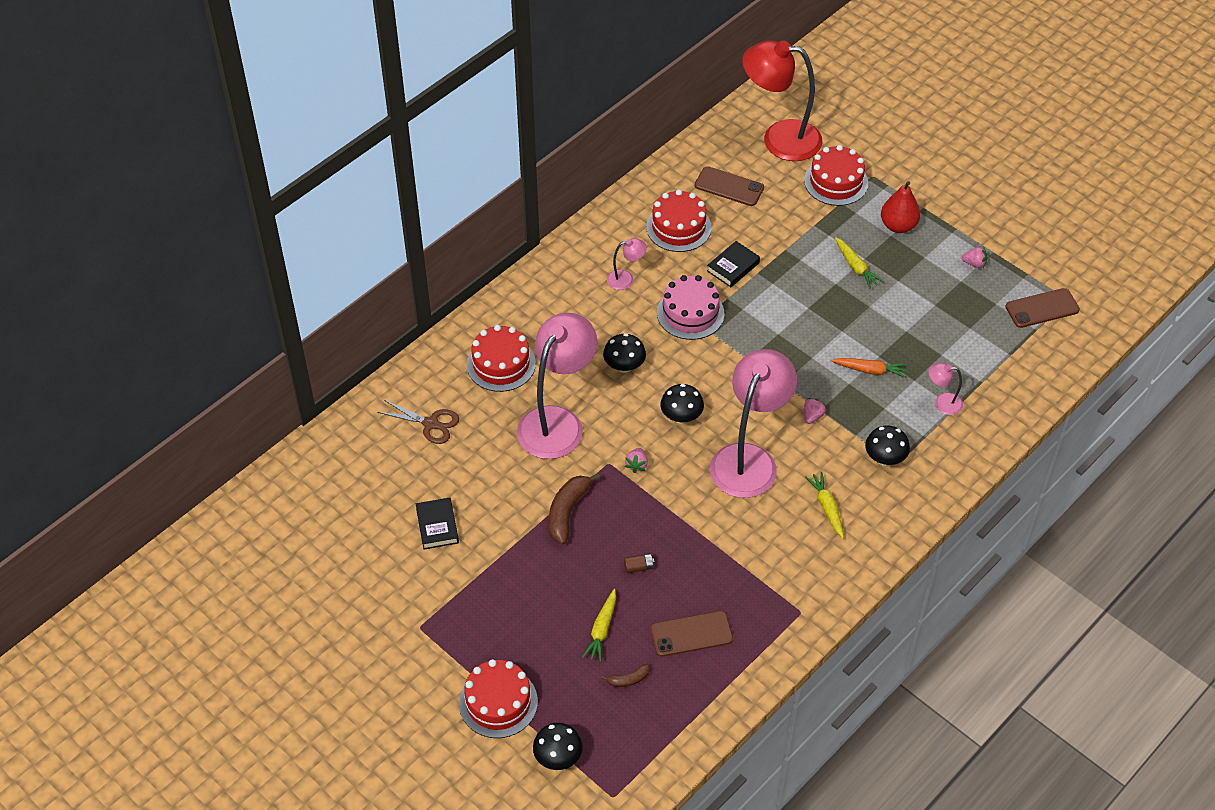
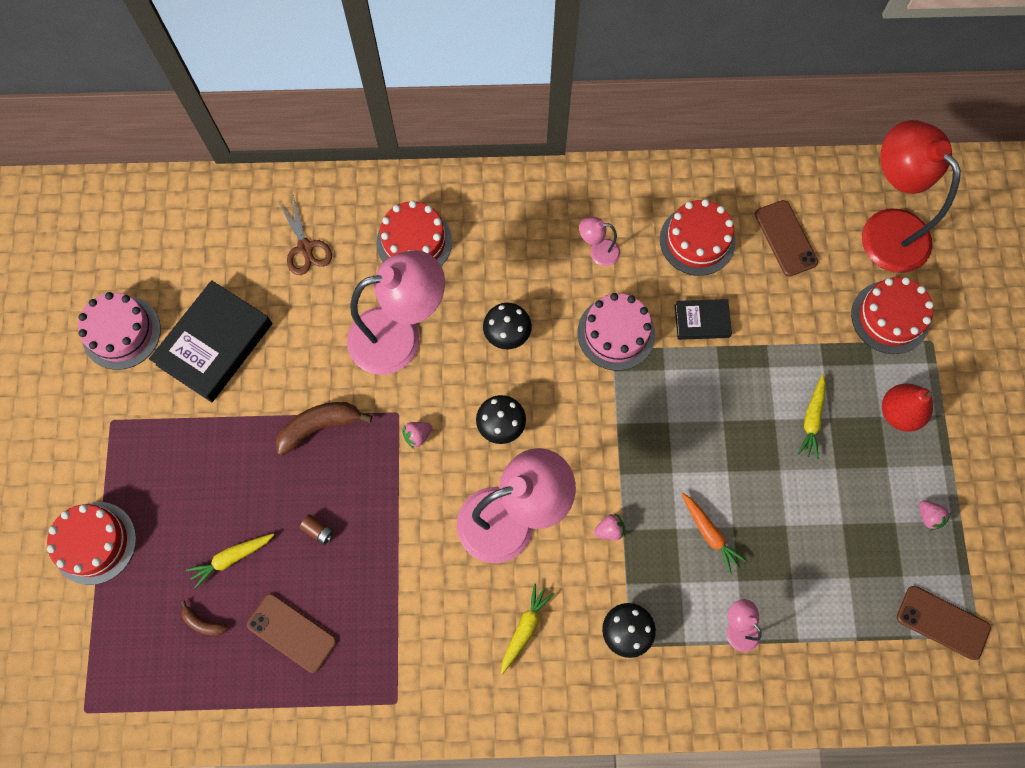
camera: 45 degrees right, 20 degrees up
(361, 573) = (121, 332): none -> pink cake
(437, 526) = (214, 344): black book -> black book, size x1.90
(558, 757) = (83, 635): black mushroom -> none
(626, 279) = (598, 252): pink lamp -> pink lamp turned 150 degrees clockwise

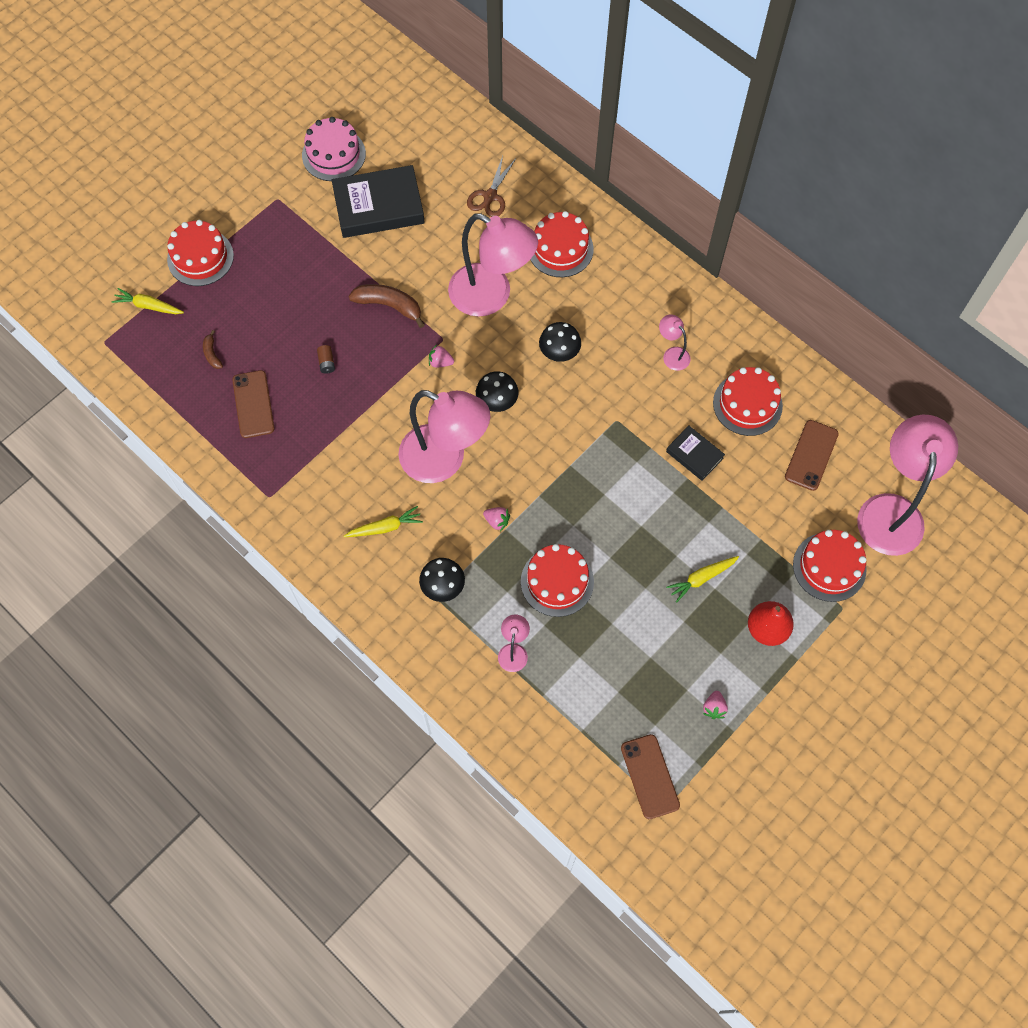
camera: 45 degrees right, 5 degrees down
(232, 558) = (263, 333): yellow carrot -> yellow carrot (148, 306)
(616, 333) = (629, 412): pink cake -> none
(709, 533) = (557, 581): orange carrot -> red cake
(885, 228) = (891, 510): red lamp -> pink lamp

